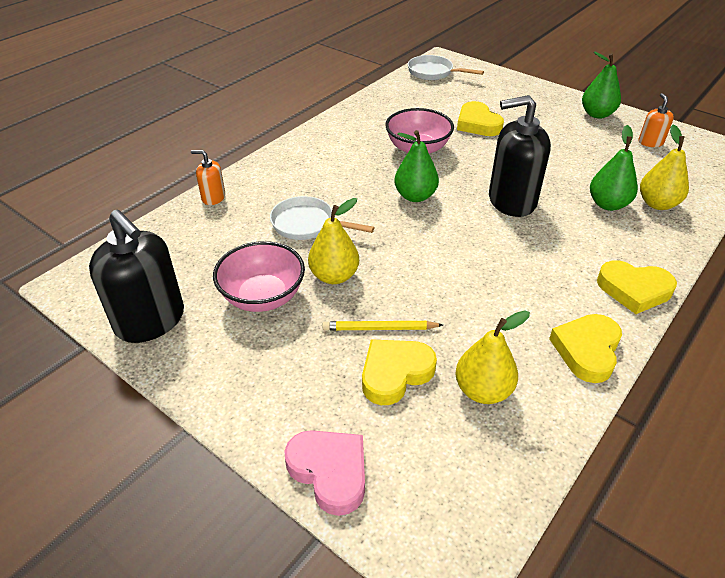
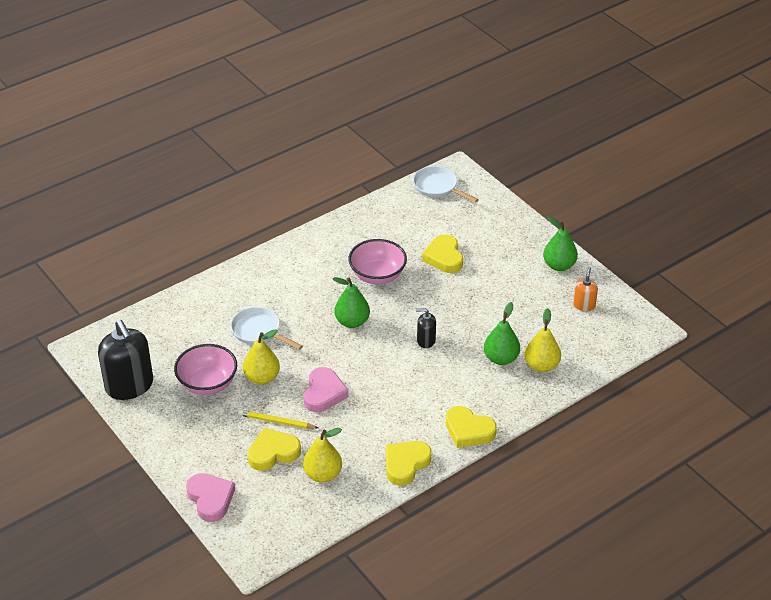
camera: 15 degrees right, 0 degrees up
(213, 197) = (196, 293): orange soap dispenser -> none
(424, 280) = (324, 393): none -> pink heart
(511, 201) = (426, 340): black soap dispenser -> black soap dispenser, size x0.48

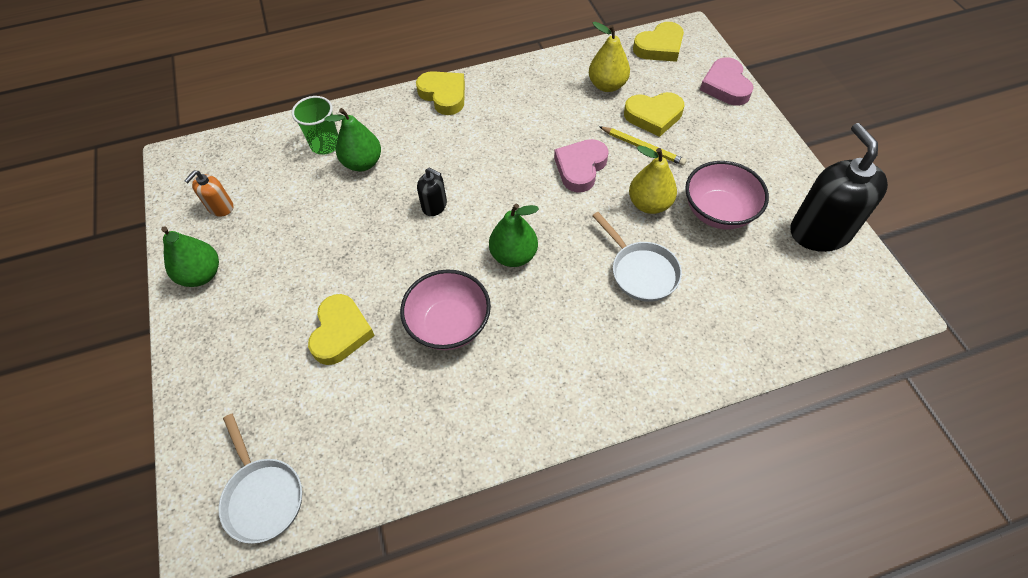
camera: 160 degrees left, 15 degrees up
(405, 464) = (522, 78): yellow heart -> yellow heart (659, 47)
(541, 365) = (325, 144): yellow pear -> green cup

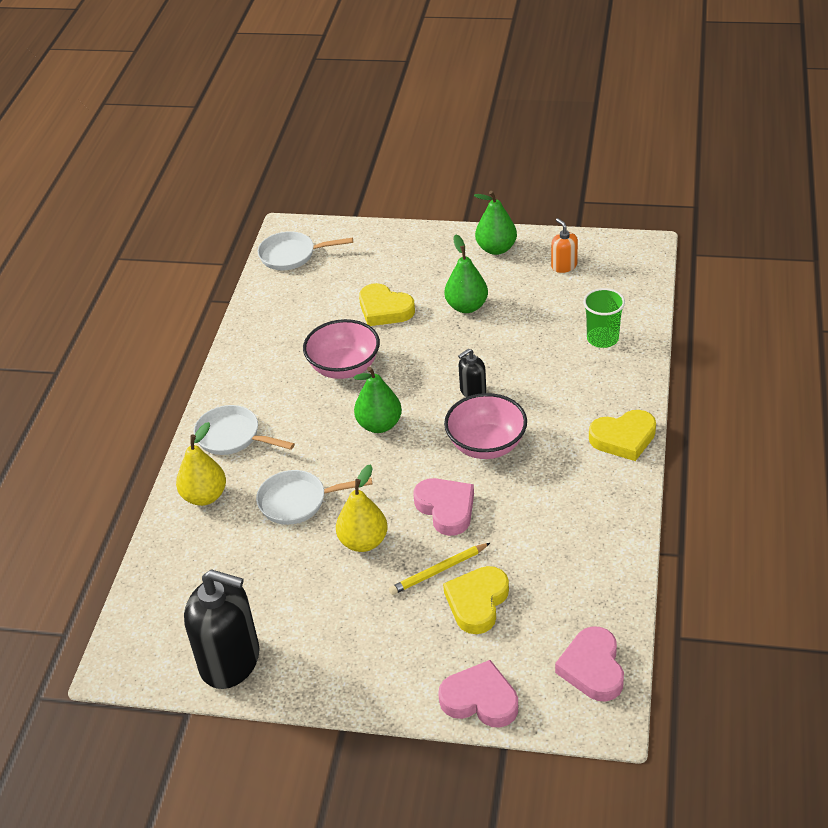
camera: 120 degrees right, 15 degrees down
(362, 163) = (560, 358): green pear -> green pear (467, 306)
(599, 374) = (232, 436): none -> white pan
(607, 85) = (554, 583): yellow pear -> yellow pear (205, 496)
(659, 47) = (592, 668): yellow heart -> pink heart
(718, 212) = (314, 591): pink bowl -> pink bowl (486, 445)

